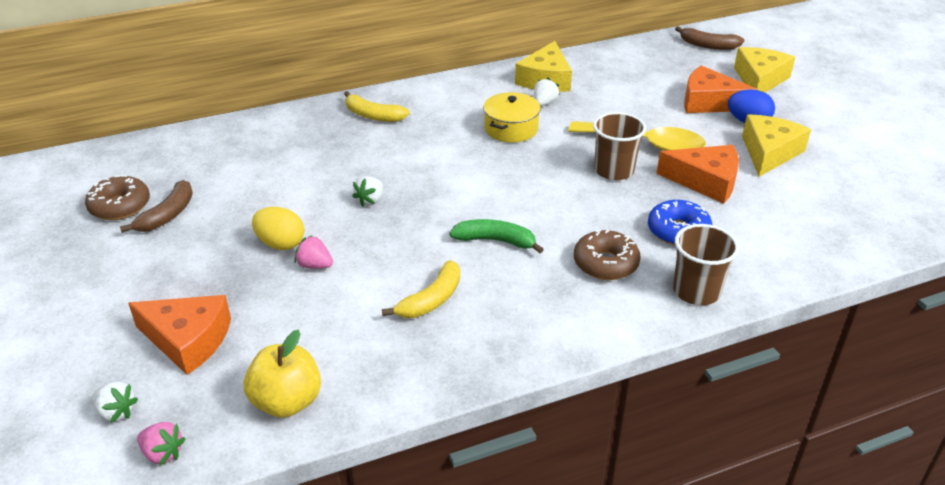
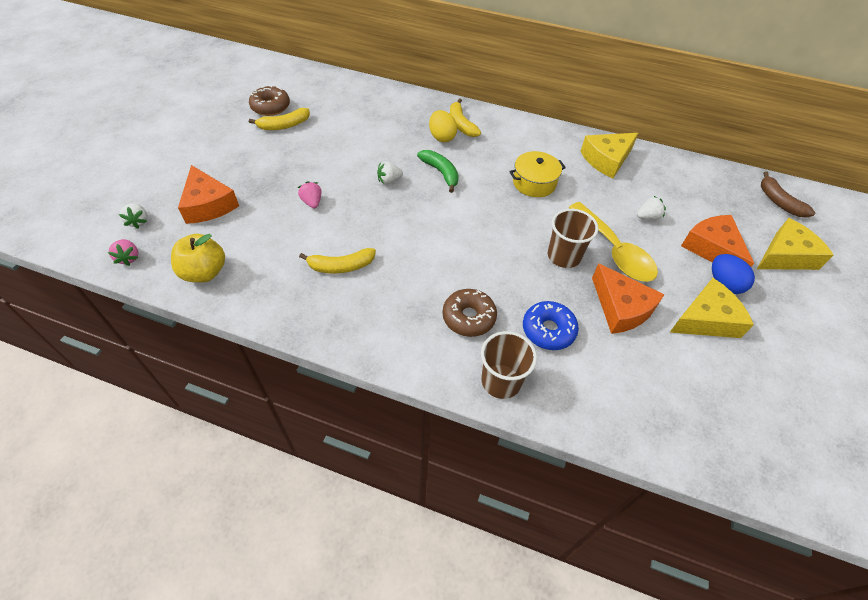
camera: 40 degrees right, 15 degrees up
(167, 215) = (284, 125): brown banana -> yellow banana
(280, 244) = (312, 178): yellow egg -> yellow egg (442, 137)
(496, 241) = (423, 254): green banana -> green banana (441, 173)
(544, 103) = (582, 177): white strawberry -> white strawberry (647, 217)

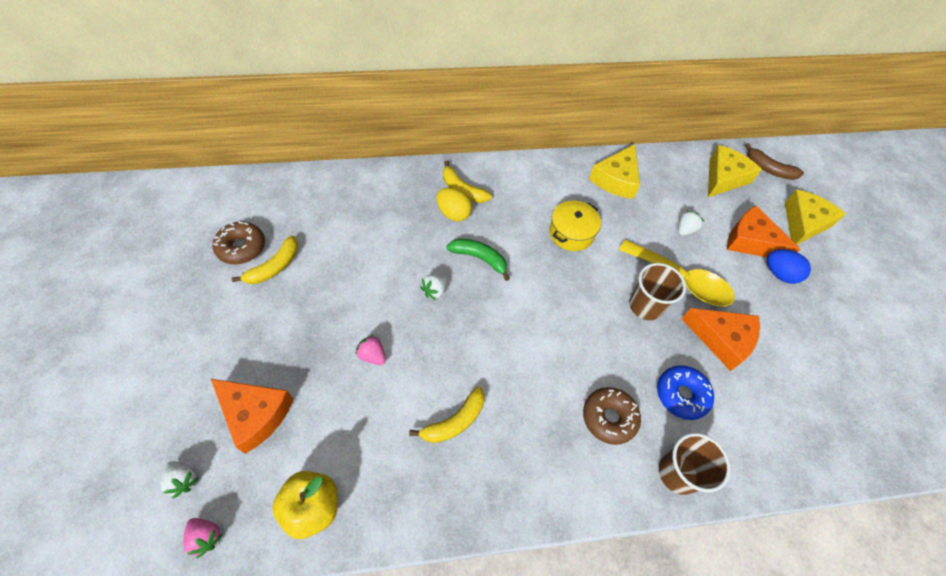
camera: 30 degrees left, 5 degrees up
(706, 319) = (787, 317): yellow cheese -> yellow cheese (724, 178)

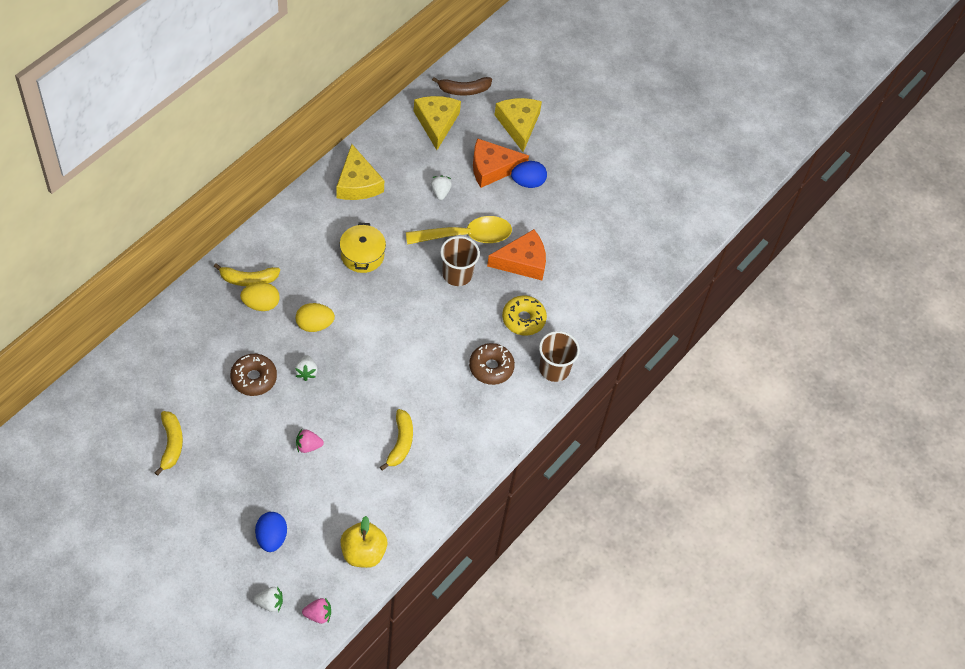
camera: 45 degrees left, 0 degrees up
(241, 247) = (129, 450): brown donut -> brown donut (254, 378)
(255, 414) = (271, 538): orange cheese -> blue egg
(480, 258) = (314, 325): green banana -> yellow egg
(681, 395) = (523, 319): blue donut -> yellow donut

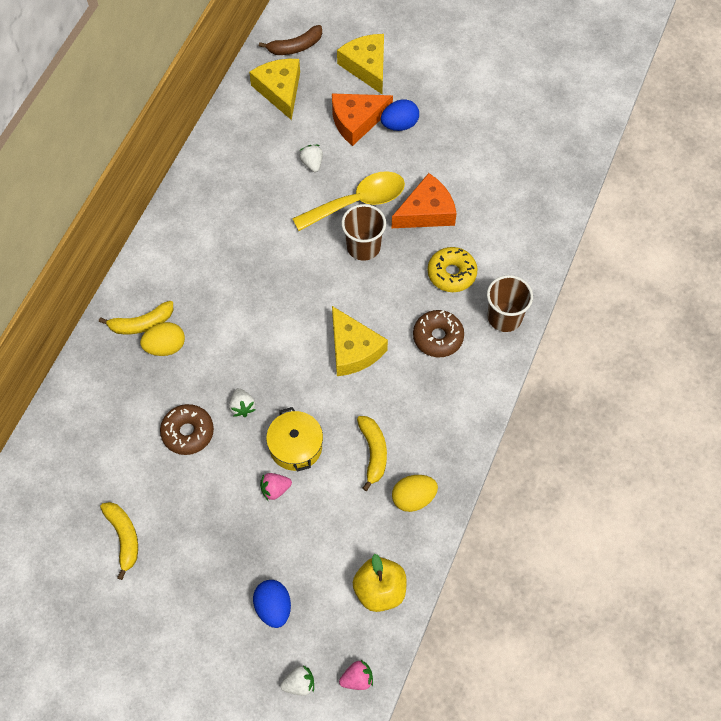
camera: 10 degrees left, 5 degrees up
(314, 325) = (232, 351): yellow egg -> yellow egg (413, 498)
(357, 183) = (220, 181): yellow cheese -> yellow cheese (353, 349)
(362, 255) = (255, 258): yellow pot -> yellow pot (296, 446)

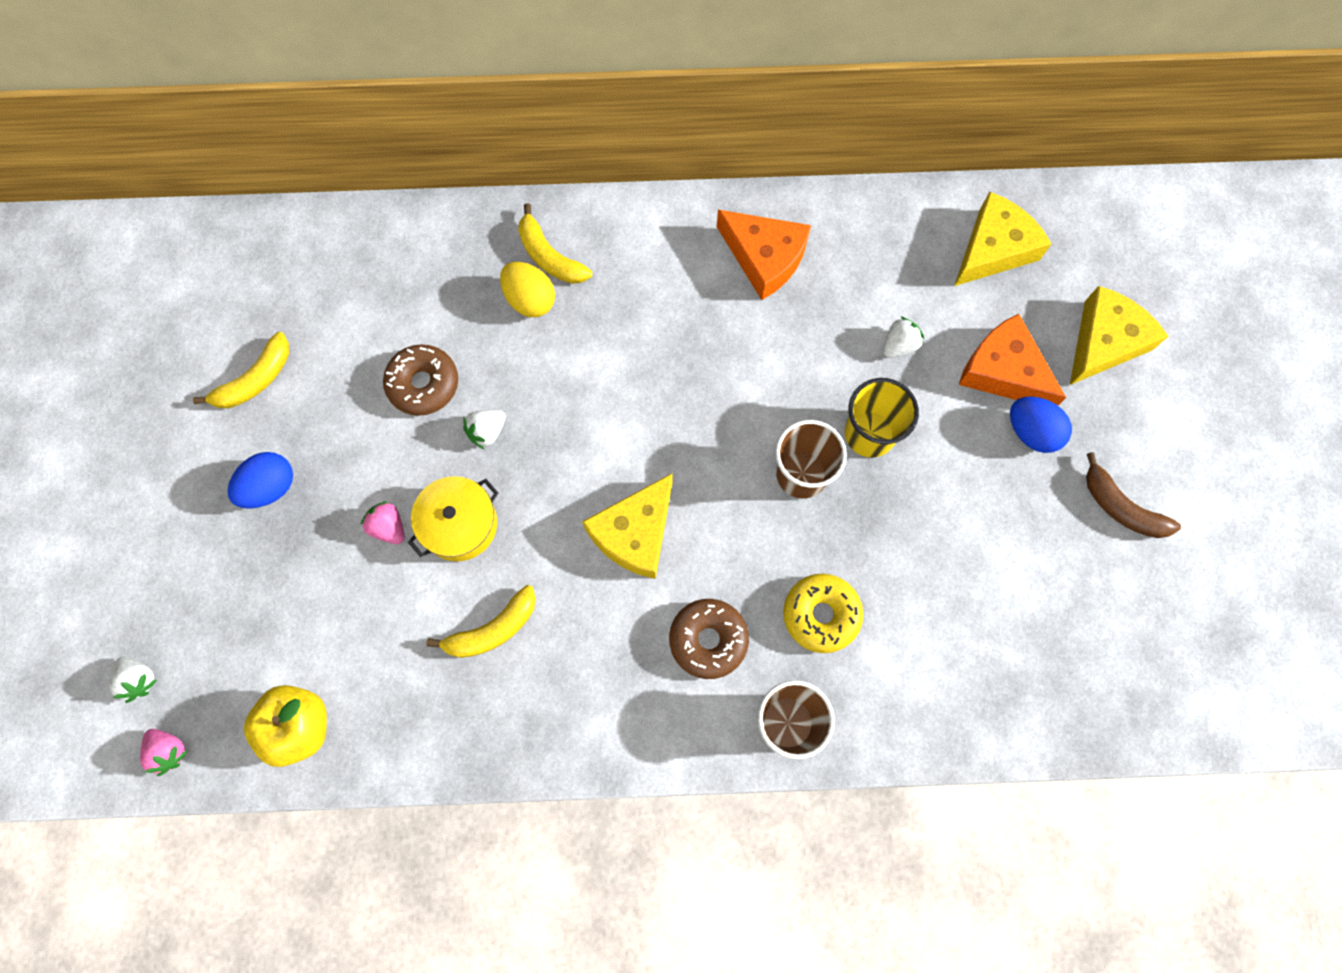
camera: 65 degrees right, 10 degrees up
(273, 608) = (228, 600): blue egg -> blue egg (270, 487)
(295, 47) = (1078, 234): brown banana -> brown banana (1121, 507)
(358, 202) = (869, 434): yellow spoon -> yellow cup
(413, 498) = (448, 714): yellow egg -> none
(427, 212) = (905, 535): orange cheese -> orange cheese (764, 258)

